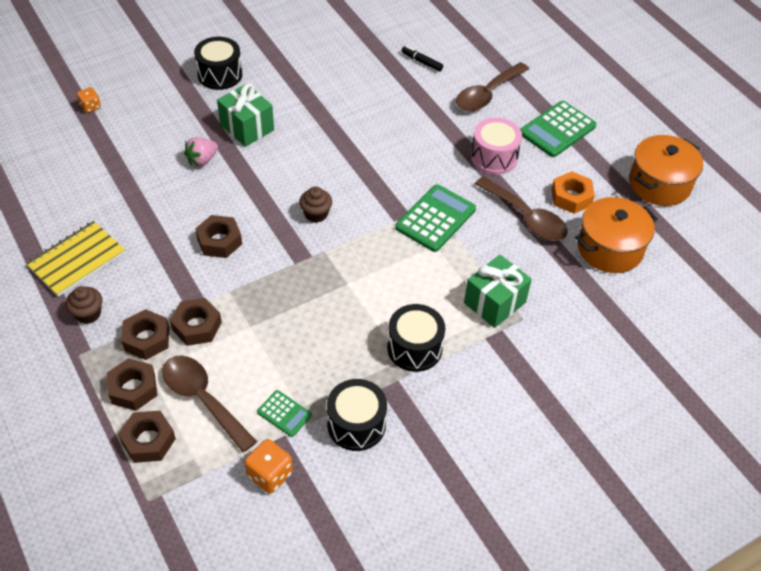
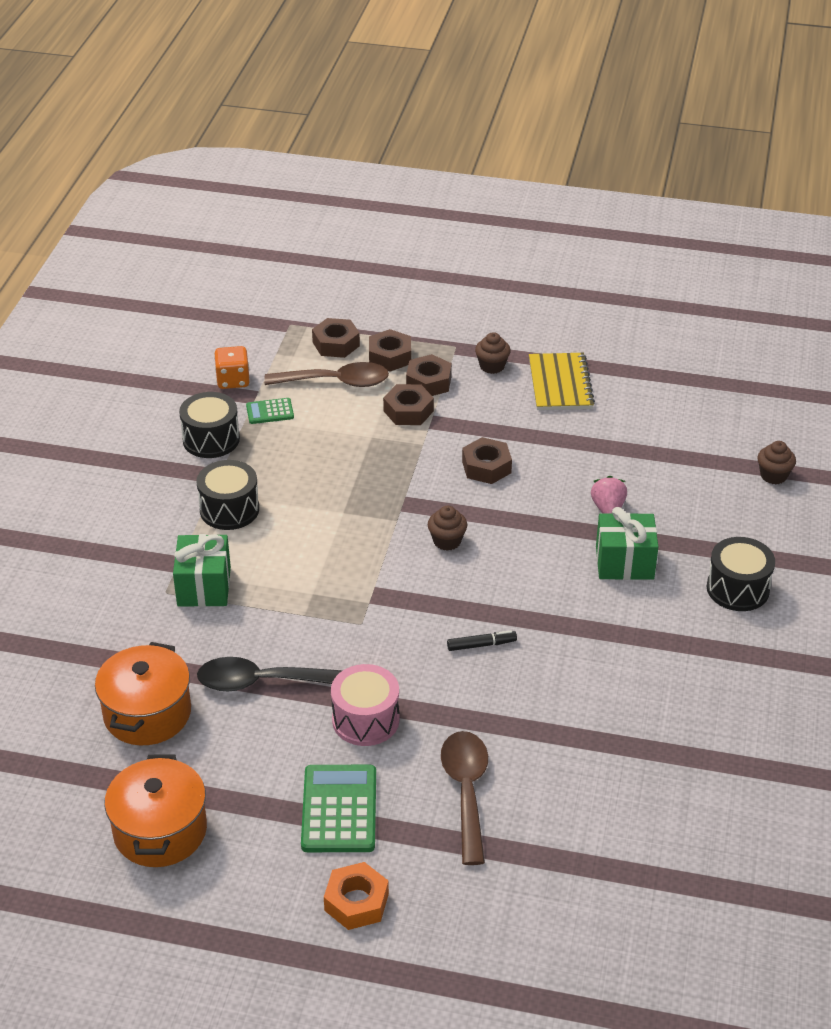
camera: 135 degrees right, 10 degrees down
(90, 106) = (773, 475): orange dice -> brown cupcake
(421, 62) = (588, 773): black marker -> black marker (481, 645)
(435, 218) = (342, 616): green calculator -> none
(526, 217) = (261, 682): brown spoon -> black spoon
(571, 197) = (239, 738): orange nut -> orange nut (356, 902)

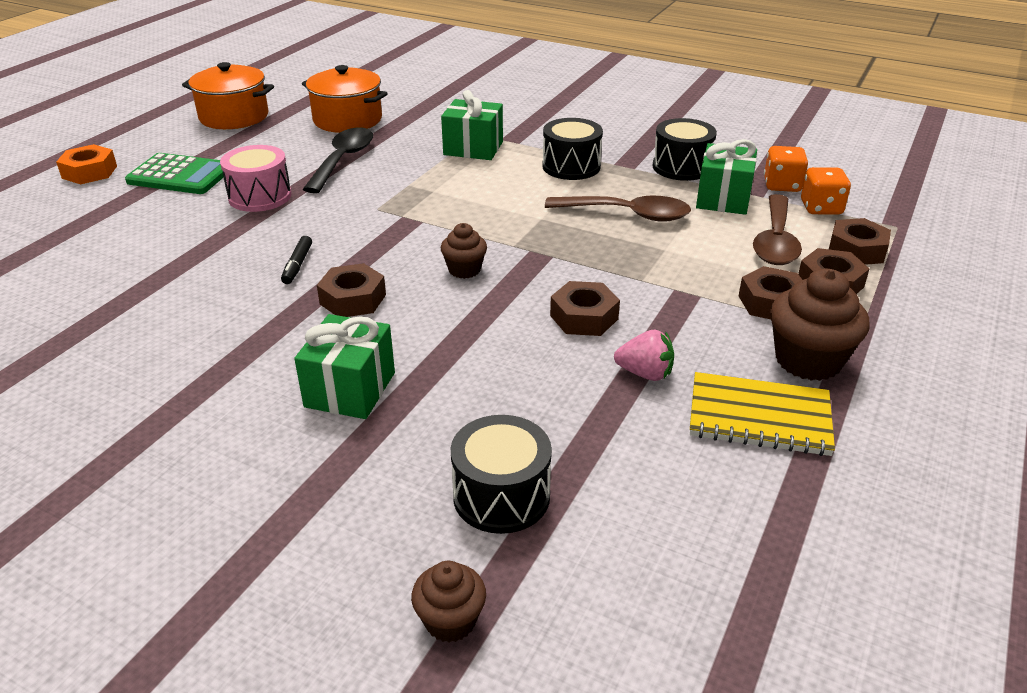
camera: 105 degrees right, 5 degrees down
(270, 360) = (821, 208): none -> orange dice
(270, 412) = (723, 199): green calculator -> green gift
(408, 411) = (711, 280): brown nut -> brown nut (353, 299)
(466, 791) = (134, 229): brown spoon -> brown spoon (627, 214)
(492, 366) = (808, 360): brown cupcake -> brown cupcake, size x1.75
(608, 508) = (460, 399): pink strawberry -> pink strawberry (645, 373)
(737, 589) = (229, 484): black drum -> black drum (501, 496)

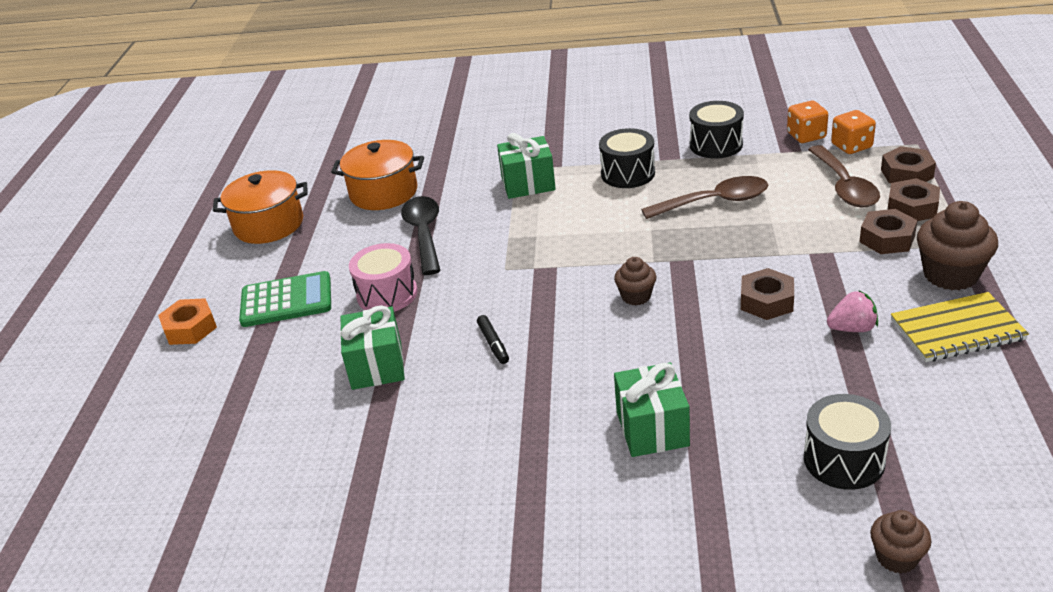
camera: 20 degrees left, 0 degrees up
(353, 299) = (573, 355): brown nut -> none
(723, 199) = (773, 163): green gift -> green gift (376, 366)

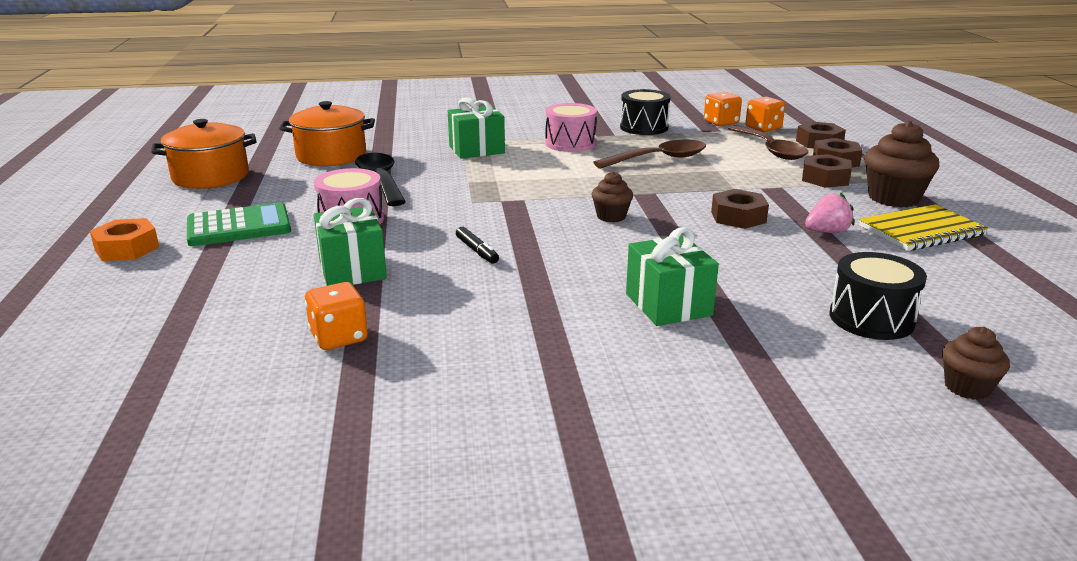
camera: 15 degrees left, 10 degrees down
(352, 454) = (339, 337): none -> orange dice
(628, 173) = (570, 143): black drum -> pink drum

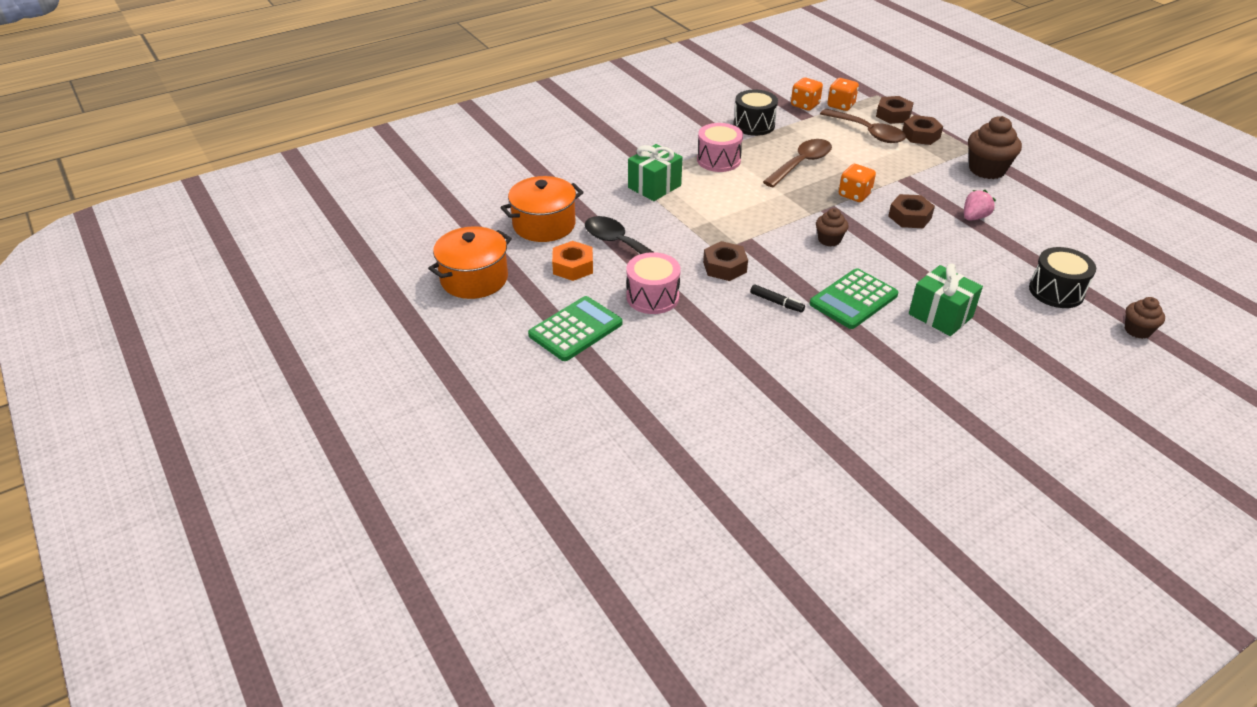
camera: 25 degrees left, 15 degrees up
(127, 248) = (519, 379): orange nut -> orange nut (573, 266)
(339, 337) = (777, 410): orange dice -> orange dice (854, 195)
(352, 270) = (714, 347): green gift -> none
(572, 267) = (853, 299): none -> green calculator
(825, 178) = (929, 158): brown nut -> brown nut (724, 267)
(921, 231) = (1026, 200): yellow notebook -> none

